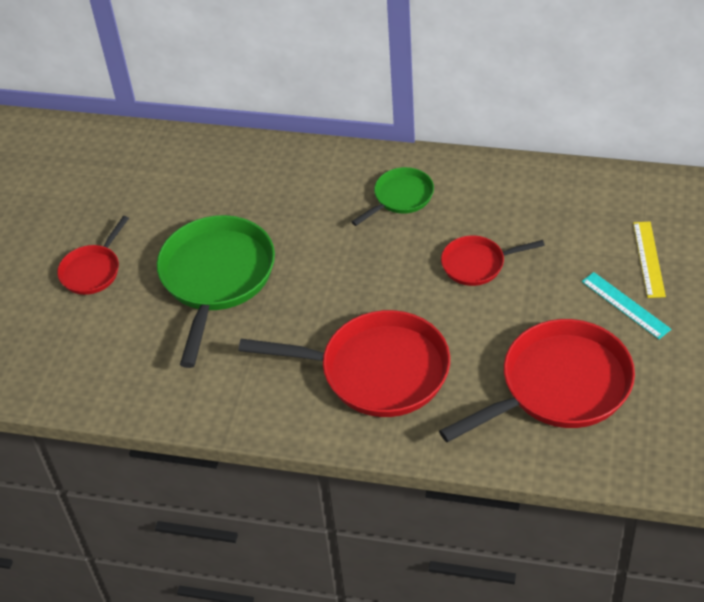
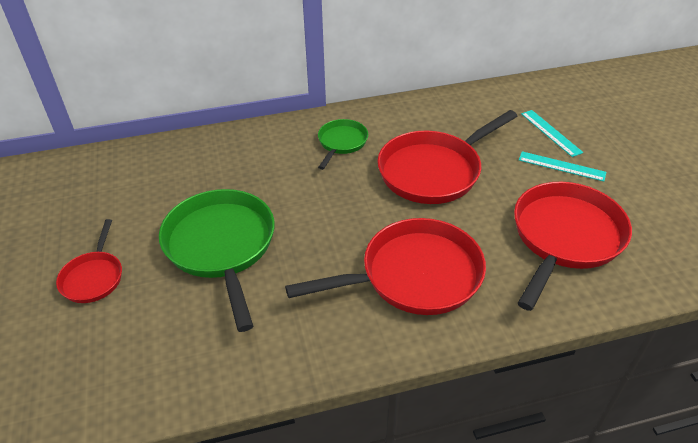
camera: 30 degrees left, 5 degrees down
(477, 264) = (434, 171): red pan -> red pan, size x1.91
(648, 259) = (550, 133): yellow ruler -> turquoise ruler

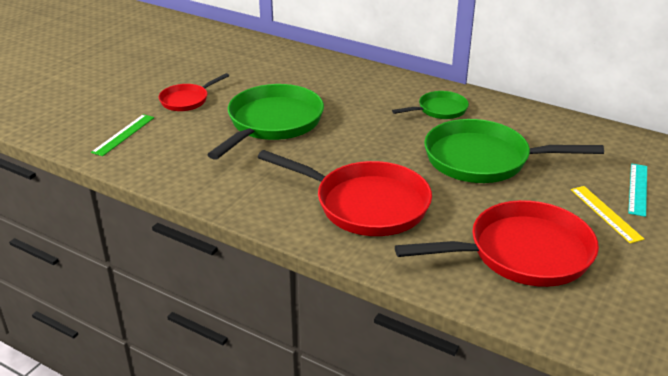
camera: 45 degrees right, 10 degrees down
(79, 369) = (123, 134): none -> green ruler
(434, 171) = (484, 159): red pan -> green pan
(561, 166) = (605, 213): turquoise ruler -> yellow ruler

